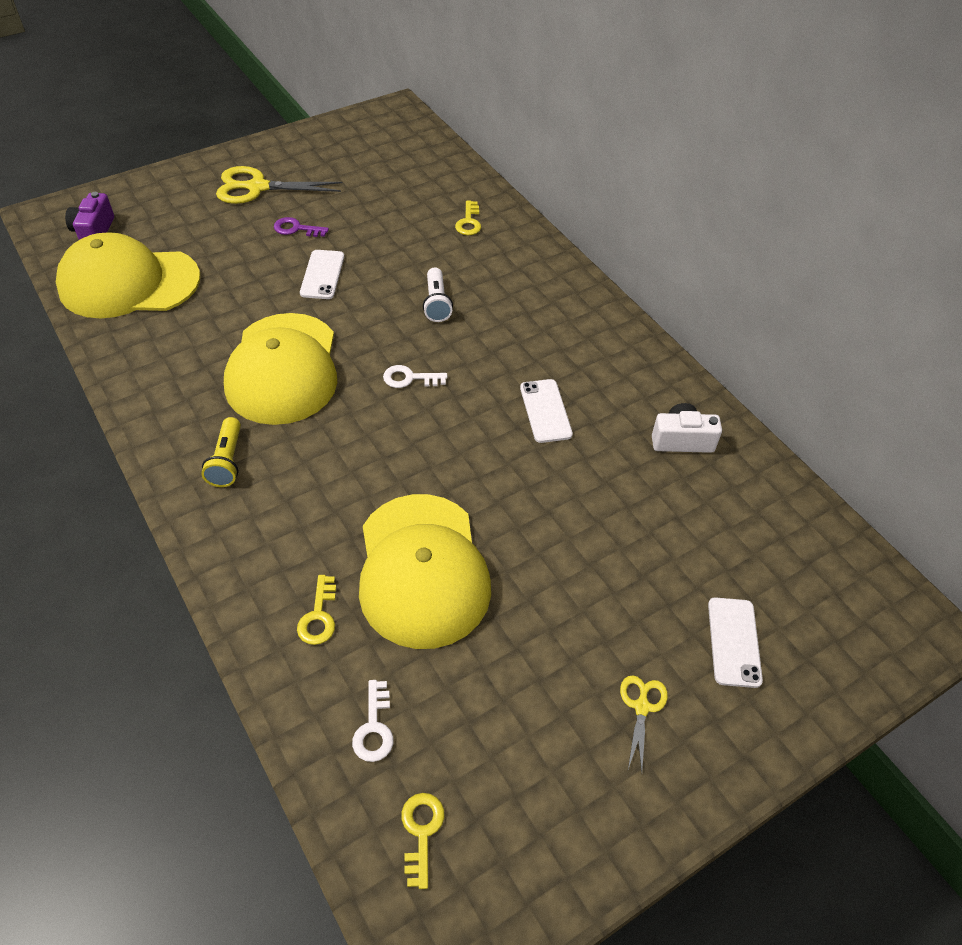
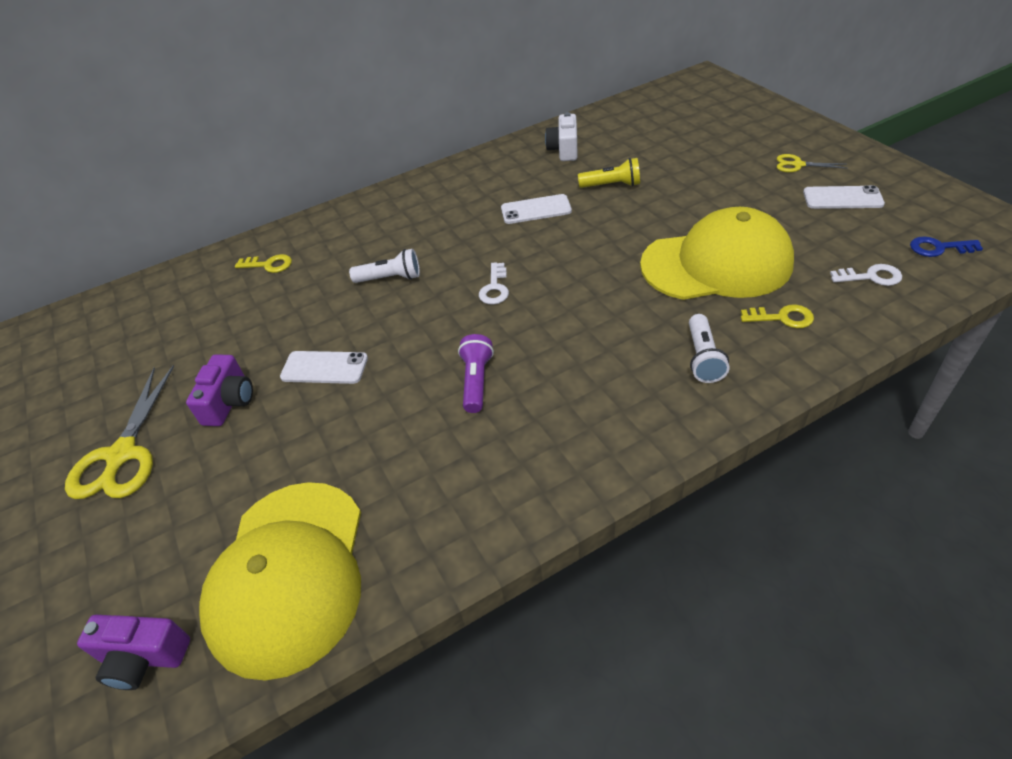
camera: 80 degrees left, 5 degrees down
(227, 461) = (614, 408): yellow flashlight -> yellow flashlight (611, 185)
(274, 535) = (703, 358): none -> white flashlight
(283, 369) = (476, 381): yellow cap -> purple flashlight
(296, 229) = (229, 402): purple key -> purple camera
(421, 832) = (938, 248): yellow key -> blue key
(733, 642) = (734, 133): white phone -> white phone (842, 198)

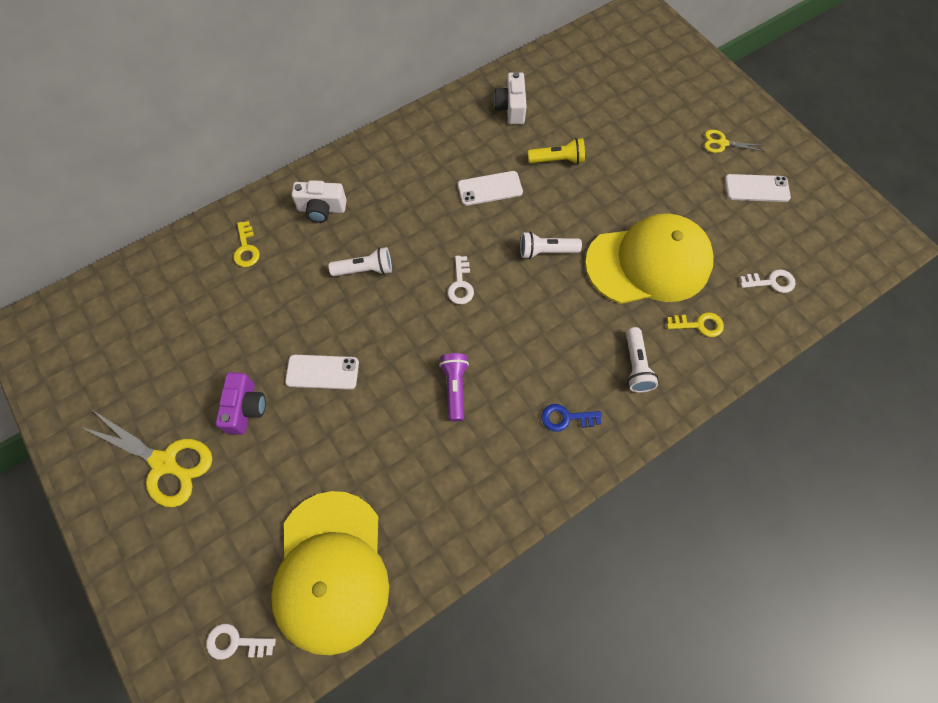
camera: 10 degrees left, 20 degrees up
(122, 454) = (164, 463): yellow scissors -> yellow scissors turned 60 degrees counterclockwise
(144, 658) = (235, 642): purple camera -> white key
(269, 265) = (246, 249): yellow key -> yellow key turned 75 degrees clockwise
(354, 232) = (322, 209): none -> white camera
(595, 257) = (546, 251): none -> white flashlight
(938, 248) = (827, 251): blue key -> blue key (566, 418)

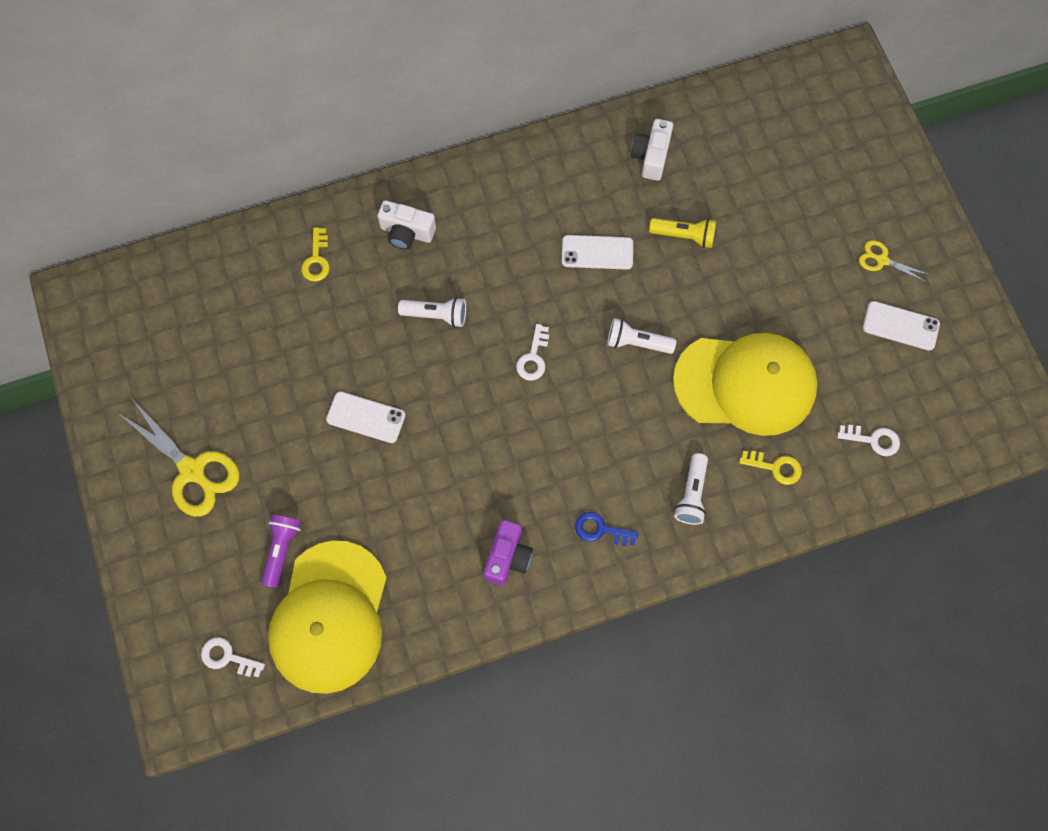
camera: 15 degrees right, 5 degrees up
(245, 408) = (281, 435): purple camera -> purple camera (508, 557)
(455, 388) = (496, 469): purple flashlight -> purple flashlight (281, 550)

